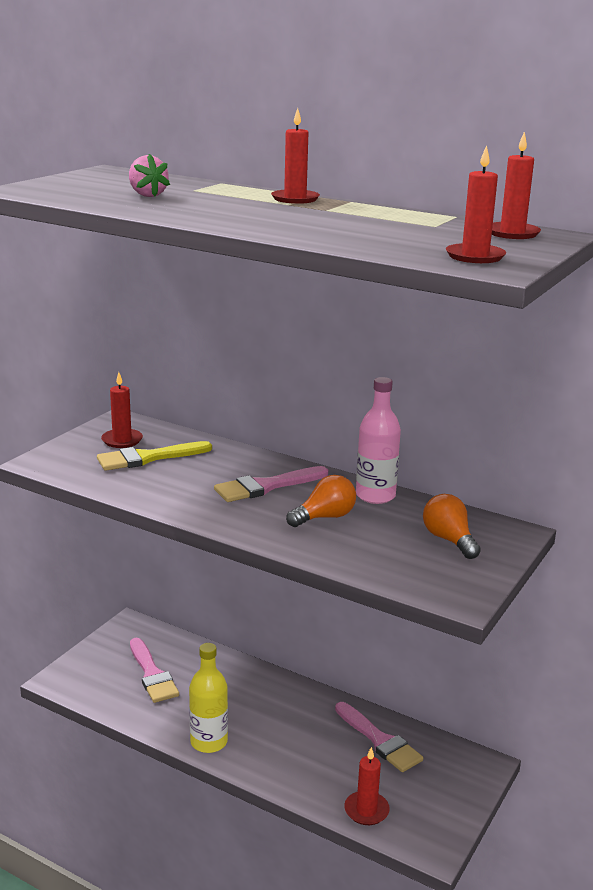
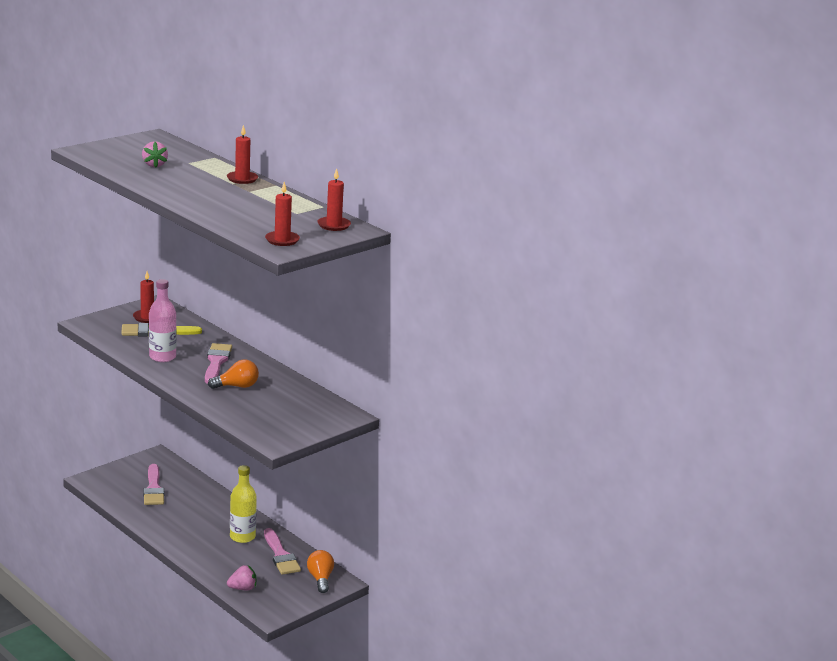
camera: 15 degrees right, 0 degrees up
(209, 742) = (167, 533): yellow bottle -> yellow bottle (242, 537)
(266, 486) = (216, 362): pink brush -> pink brush turned 105 degrees clockwise
(366, 810) = (242, 588): red candle -> pink strawberry
(375, 496) = (282, 379): pink bottle -> pink bottle (162, 357)
(449, 540) = (302, 412): orange light bulb -> orange light bulb (320, 579)

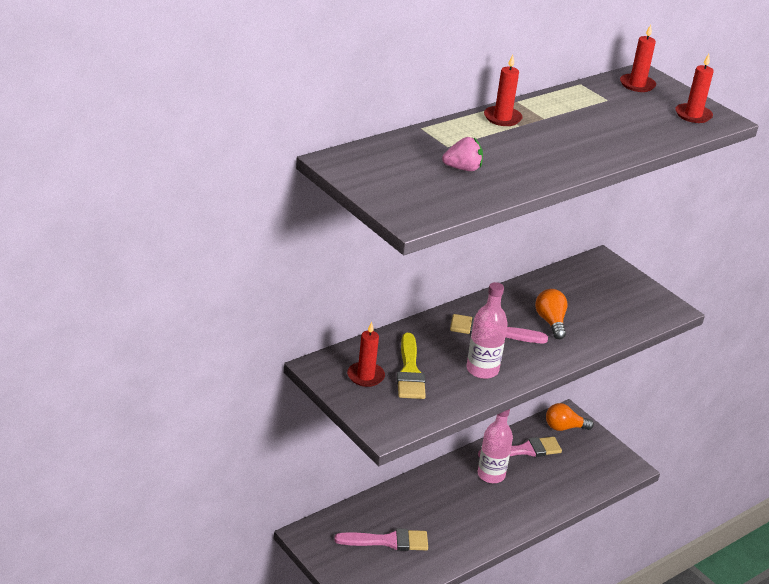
camera: 85 degrees left, 10 degrees up
(242, 537) = (491, 475): yellow bottle -> pink bottle
(242, 588) = (588, 482): pink strawberry -> none

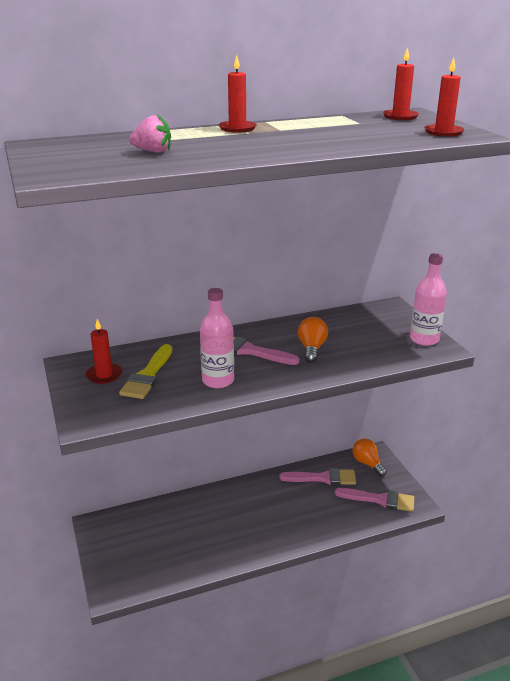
camera: 20 degrees right, 5 degrees down
(388, 541) = (161, 540): pink brush -> pink brush (380, 500)
(491, 475) = (283, 495): pink bottle -> pink bottle (424, 339)
(564, 427) = (367, 463): orange light bulb -> orange light bulb turned 45 degrees clockwise

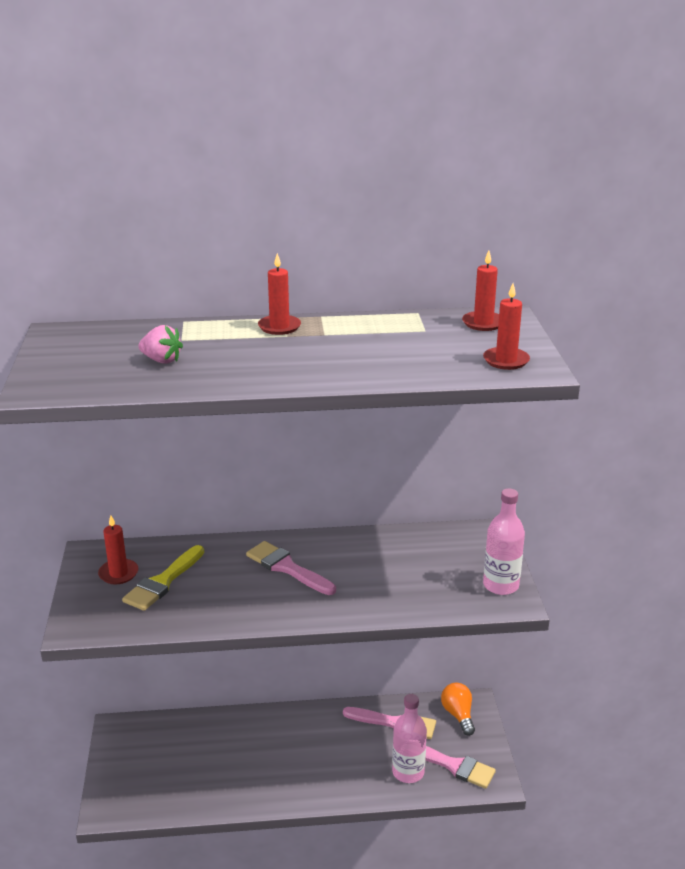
camera: 15 degrees right, 0 degrees up
(218, 380) = (234, 601): pink bottle -> pink bottle (408, 772)
(311, 348) = (359, 576): orange light bulb -> none

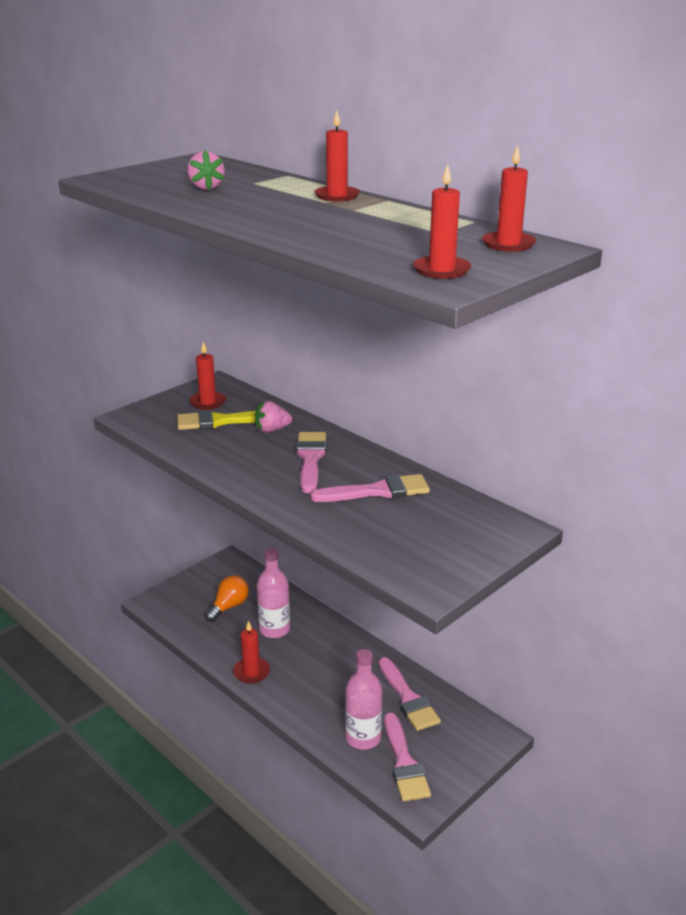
camera: 50 degrees right, 0 degrees up
(216, 564) = (272, 430): none -> pink strawberry
(271, 794) = (251, 672): none -> red candle
(373, 561) = (378, 491): none -> pink brush
(458, 715) = (469, 733): orange light bulb -> orange light bulb (229, 606)
(500, 585) = (445, 570): pink bottle -> pink bottle (274, 629)

